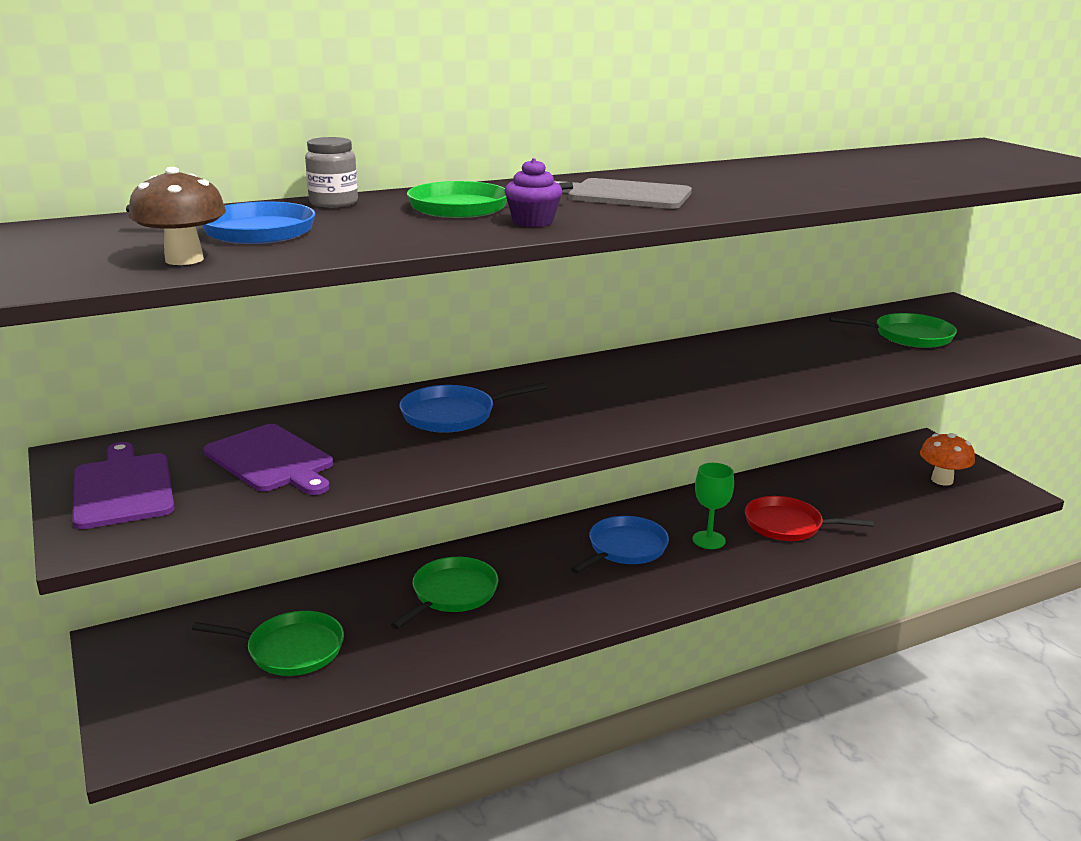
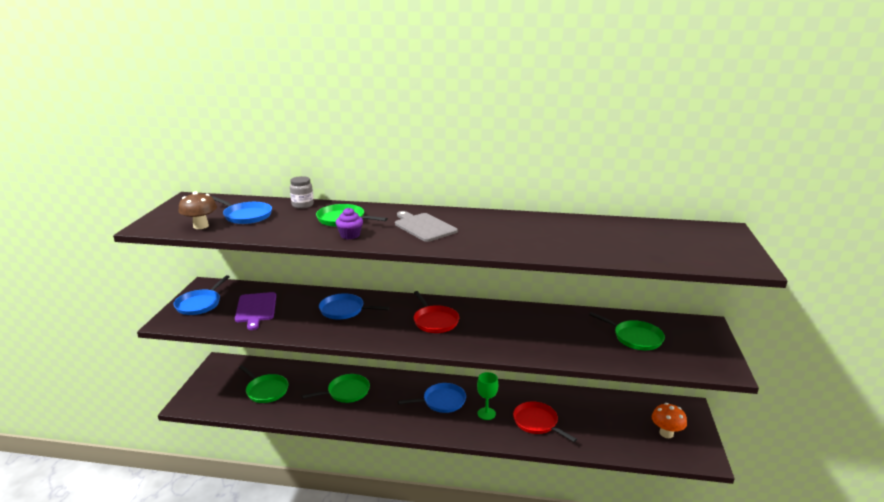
camera: 35 degrees right, 0 degrees up
(123, 488) = (200, 304): purple cutting board -> blue pan
(628, 388) = (435, 321): none -> red pan

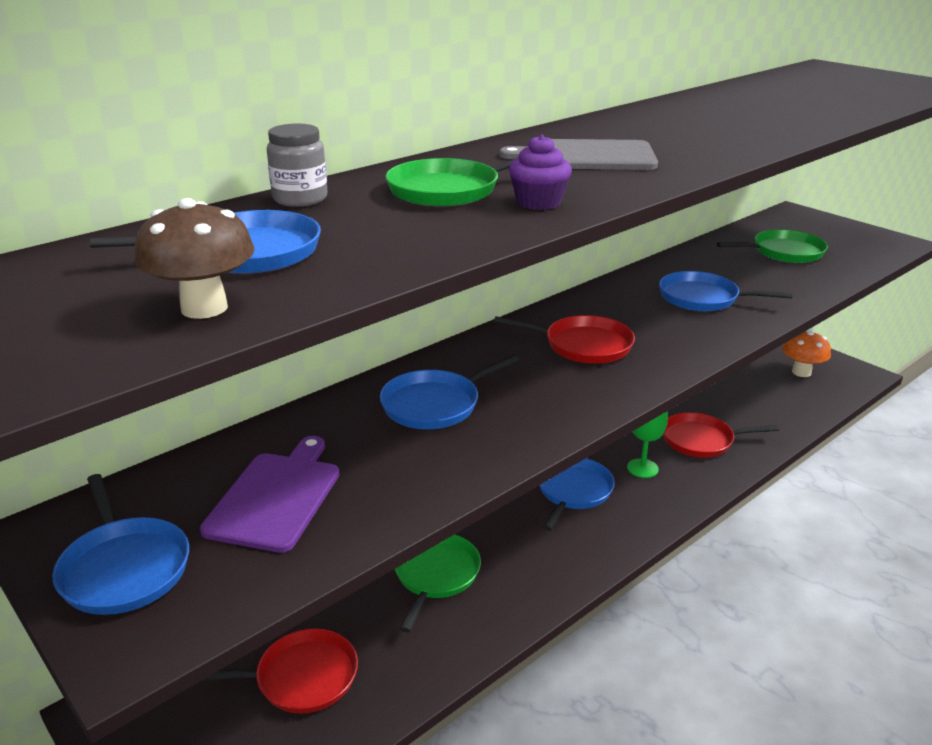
camera: 50 degrees left, 5 degrees up
(256, 309) = (276, 497): purple cutting board -> purple cutting board turned 105 degrees counterclockwise
(266, 390) = (301, 677): green pan -> red pan
(531, 333) = (702, 298): none -> blue pan

